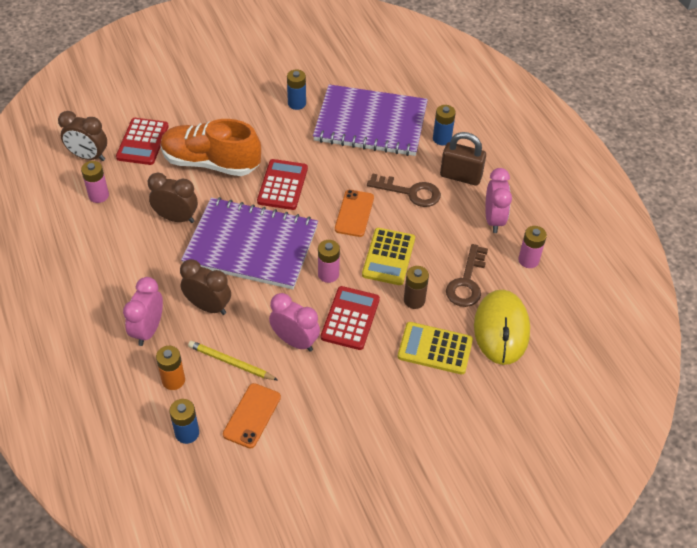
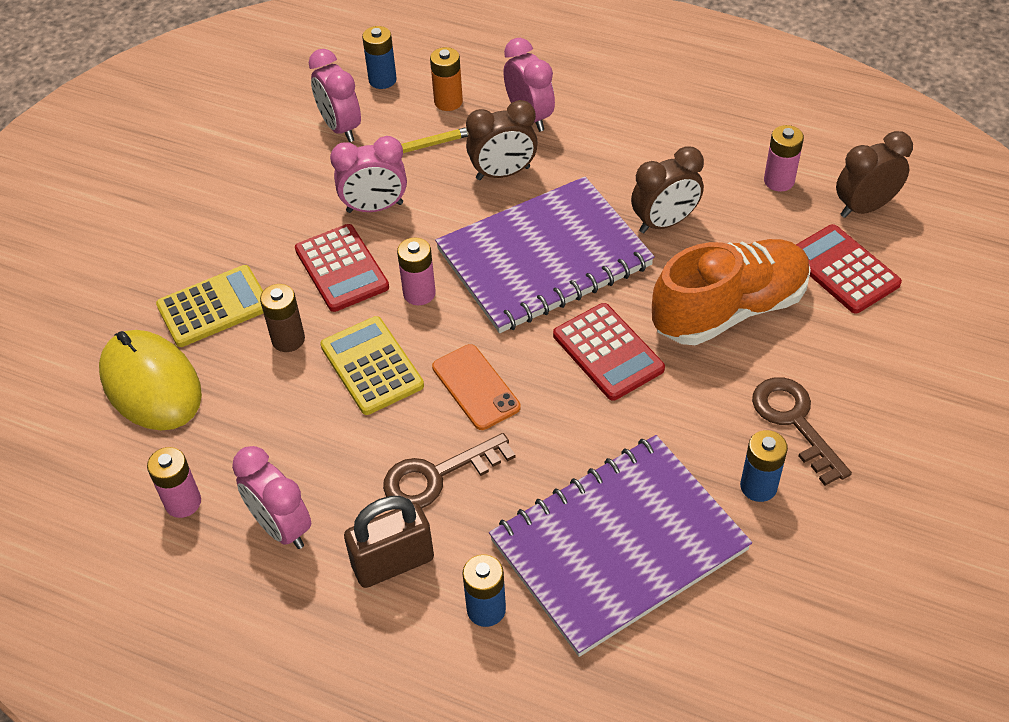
camera: 140 degrees right, 0 degrees up
(252, 415) = (340, 127): orange phone -> pink clock
(467, 282) = (243, 410): brown key -> brown key (795, 422)

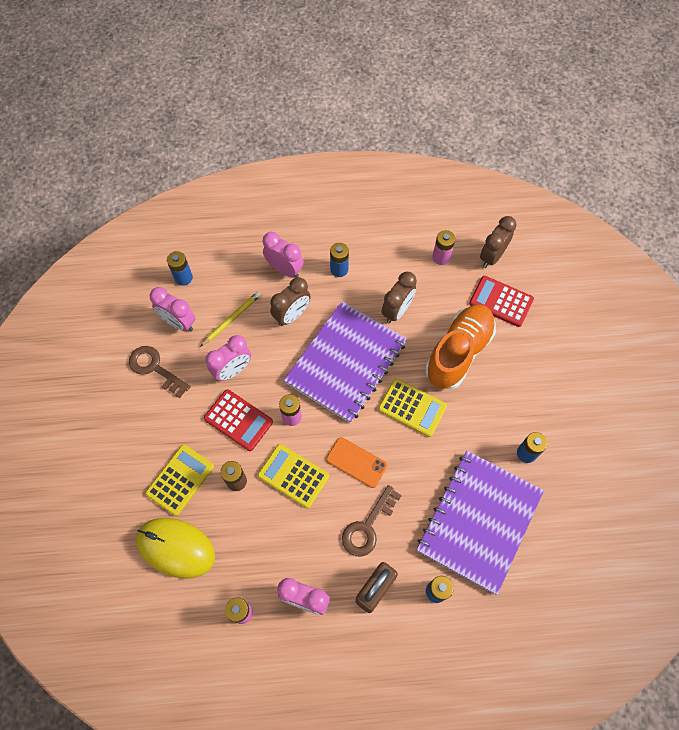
camera: 30 degrees left, 15 degrees up
(448, 102) = (232, 277): orange battery -> none
(608, 352) = (412, 408): red calculator -> yellow calculator
(609, 143) = (339, 269): none -> blue battery
(795, 422) = (524, 407): brown key -> brown key (155, 368)

